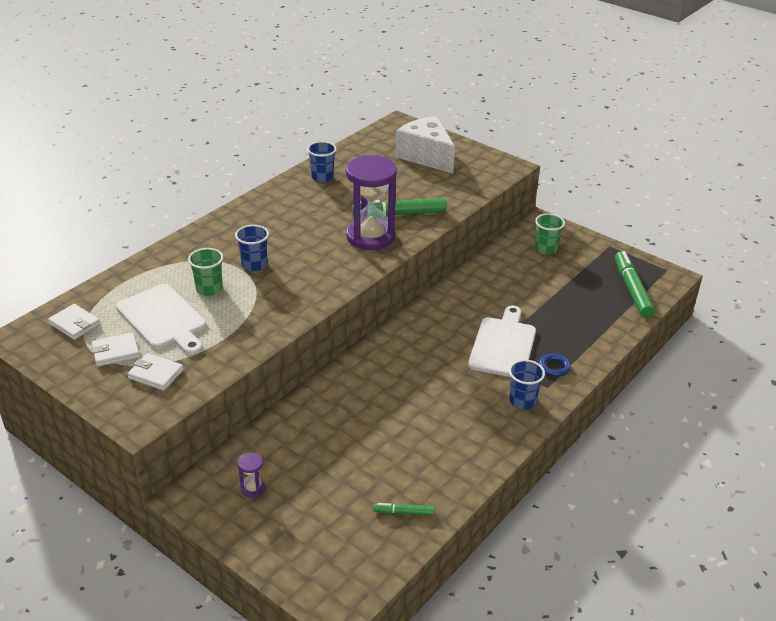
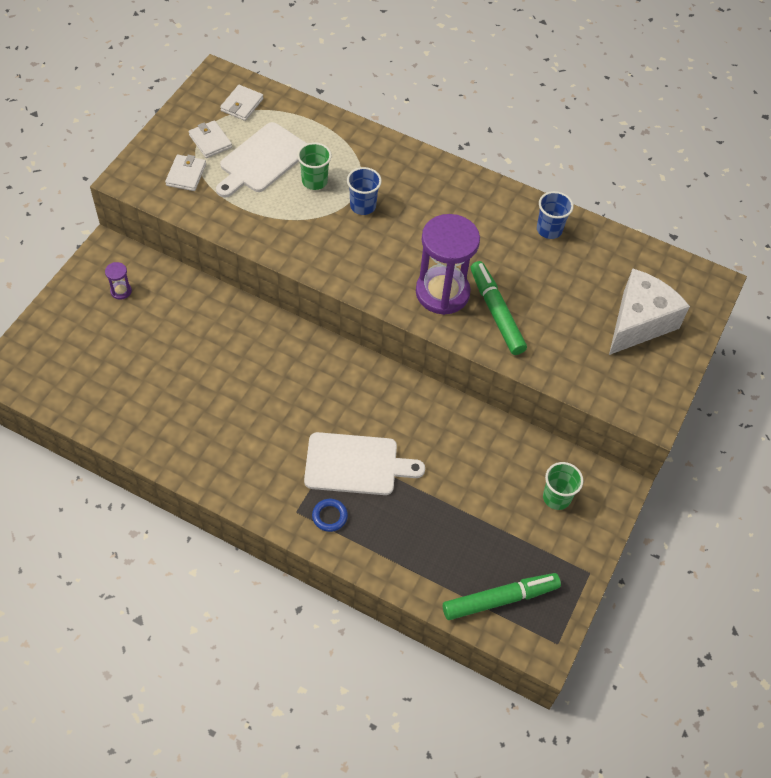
camera: 75 degrees right, 20 degrees up
(404, 512) = (105, 404): green marker -> none
(522, 401) = (269, 489): blue cup -> none

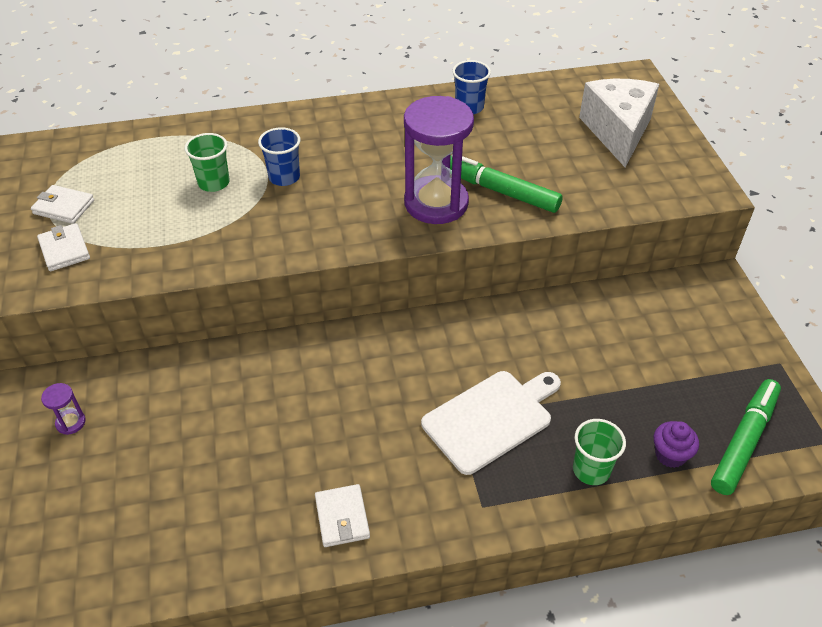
camera: 35 degrees left, 10 degrees down
(242, 105) = (68, 160): white wallet -> white wallet (342, 517)
(262, 160) = (139, 194): white cutting board -> none
(329, 516) = (519, 485): blue ring -> none
(442, 570) = (670, 455): none -> purple cupcake
(556, 497) = (685, 322): green cup -> green cup (591, 470)

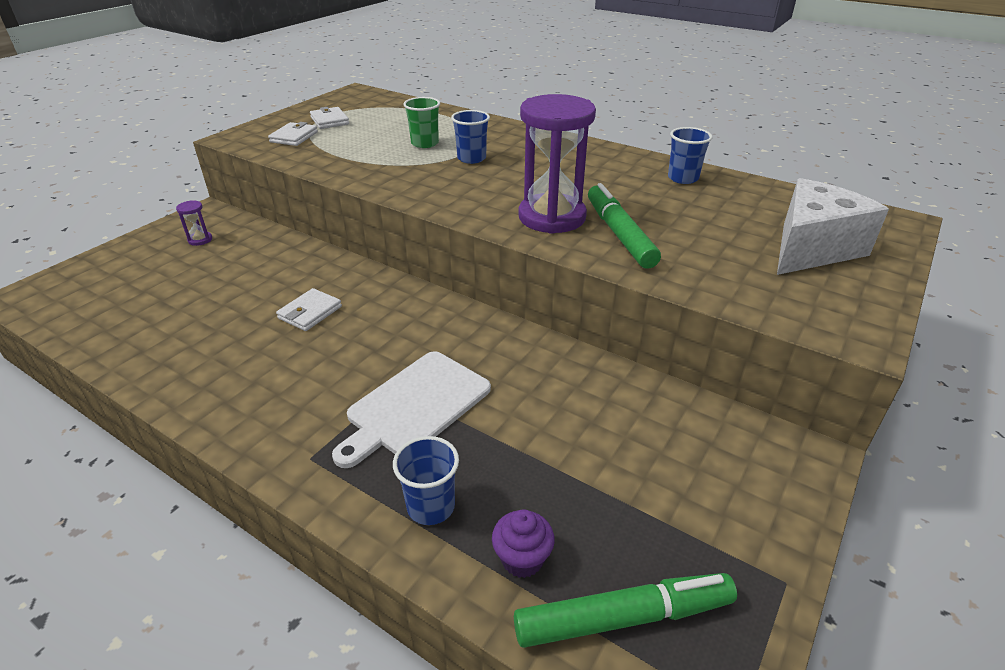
camera: 45 degrees right, 10 degrees down
(342, 517) = (222, 388): white wallet -> white wallet (310, 312)
(491, 418) = (415, 406): white cutting board -> white cutting board turned 120 degrees clockwise
(591, 470) = (431, 506): green cup -> blue cup

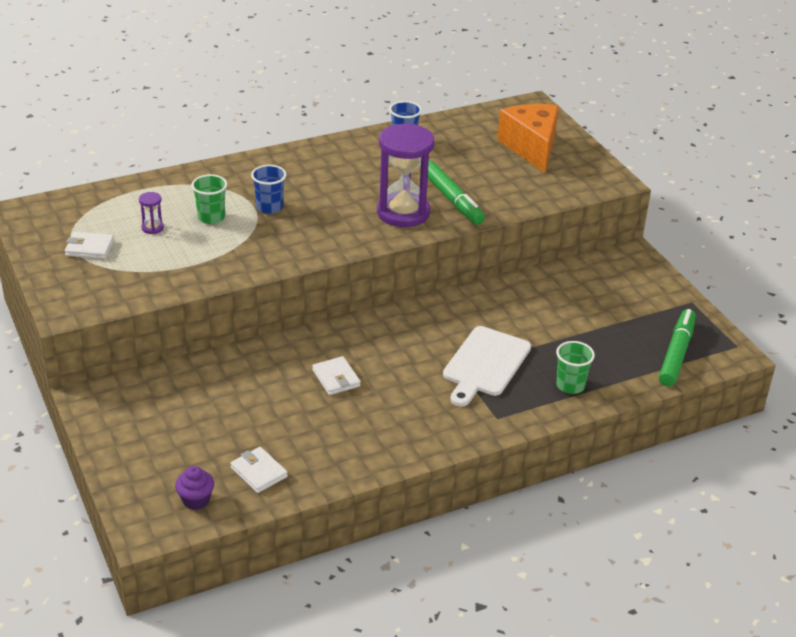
camera: 60 degrees left, 0 degrees up
(200, 240) = (147, 410): purple hourglass -> purple hourglass (152, 228)
(294, 137) = (108, 278): white wallet -> white wallet (259, 472)
(415, 406) = (485, 364): white cutting board -> white cutting board turned 45 degrees clockwise
(431, 506) = (570, 385): blue cup -> green cup
(522, 559) = (625, 369): purple cupcake -> purple cupcake (196, 500)
(619, 234) = (451, 199): green marker -> green marker turned 135 degrees counterclockwise
(811, 248) = (531, 147): white cheese -> orange cheese

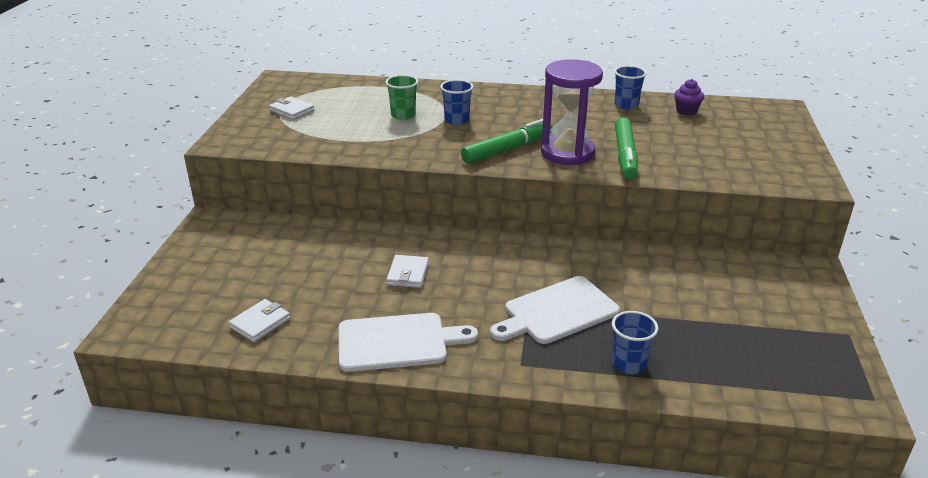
camera: 35 degrees right, 5 degrees down
(152, 228) = (352, 110): purple hourglass -> none
(196, 500) = (187, 324): purple cupcake -> purple cupcake (686, 111)
(259, 472) = (260, 323): white wallet -> white wallet turned 45 degrees clockwise
(389, 440) = (397, 342): none -> white cutting board
(531, 147) = (748, 137): orange cheese -> none
(570, 385) = (629, 364): green cup -> blue cup
(676, 354) = (785, 379): green marker -> green marker (507, 149)

